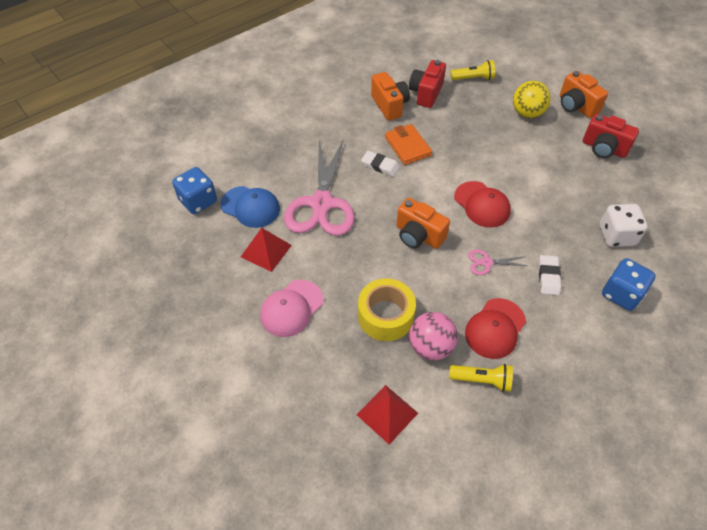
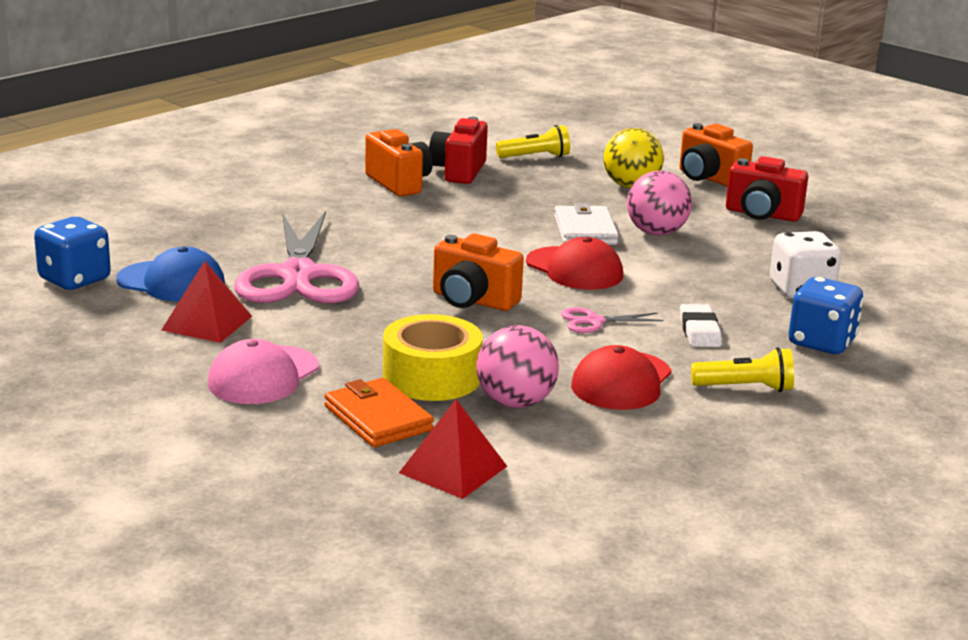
camera: 10 degrees left, 30 degrees down
(380, 166) = (394, 238): white eraser -> none
(407, 146) = (437, 219): orange wallet -> orange wallet (378, 418)
(482, 380) = (610, 430): yellow flashlight -> yellow flashlight (745, 388)
(493, 162) = (585, 230): none -> white wallet
(536, 166) = (656, 233): none -> pink ball

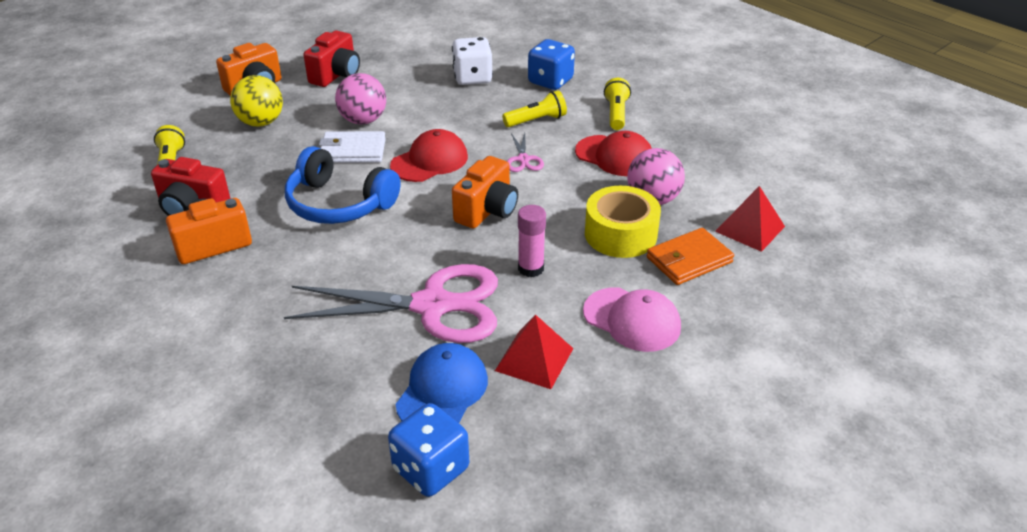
camera: 85 degrees left, 15 degrees up
(360, 323) = (531, 268): none -> pink glue stick
(475, 229) = (338, 204): none -> blue headphones
(699, 331) = (536, 120): white eraser -> yellow flashlight

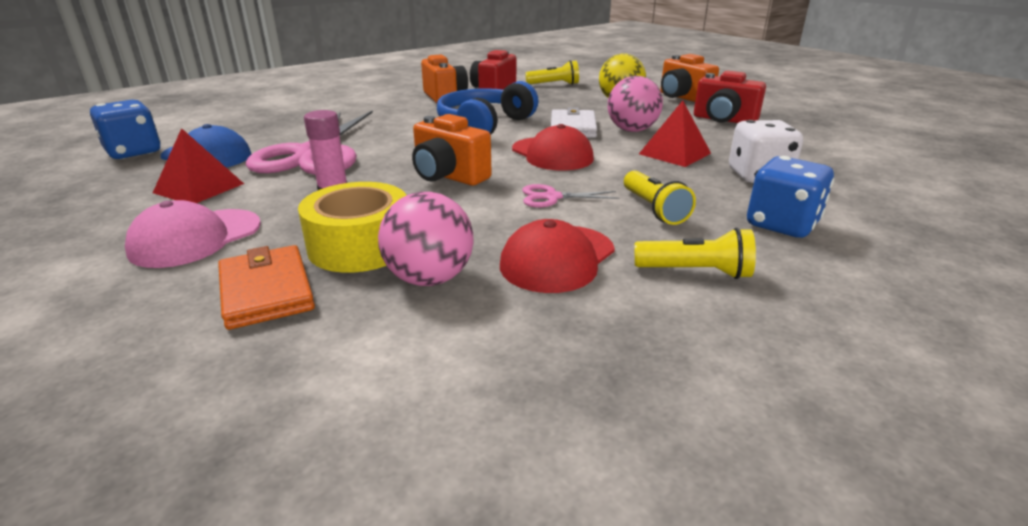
camera: 95 degrees right, 10 degrees down
(750, 228) = (298, 368): red pyramid -> red pyramid (675, 153)

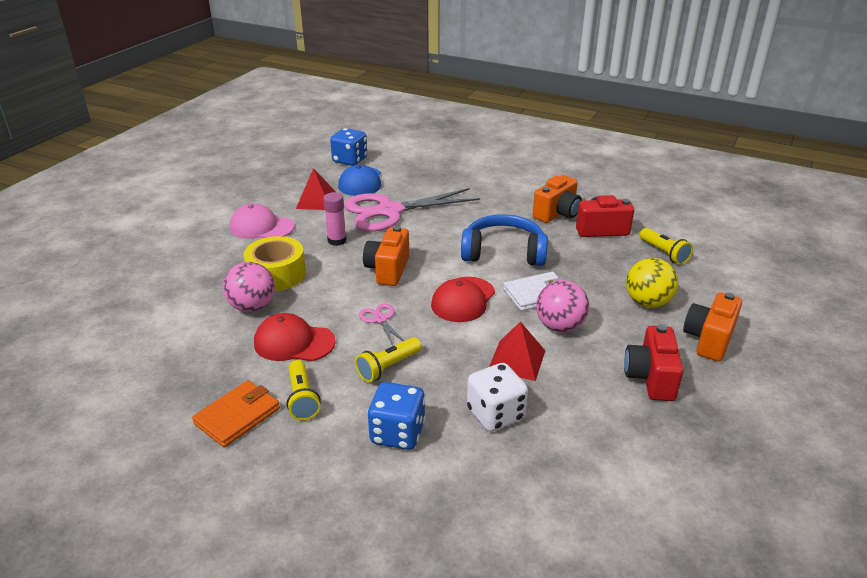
camera: 65 degrees right, 5 degrees up
(266, 291) = (222, 267): orange wallet -> orange wallet (238, 416)

